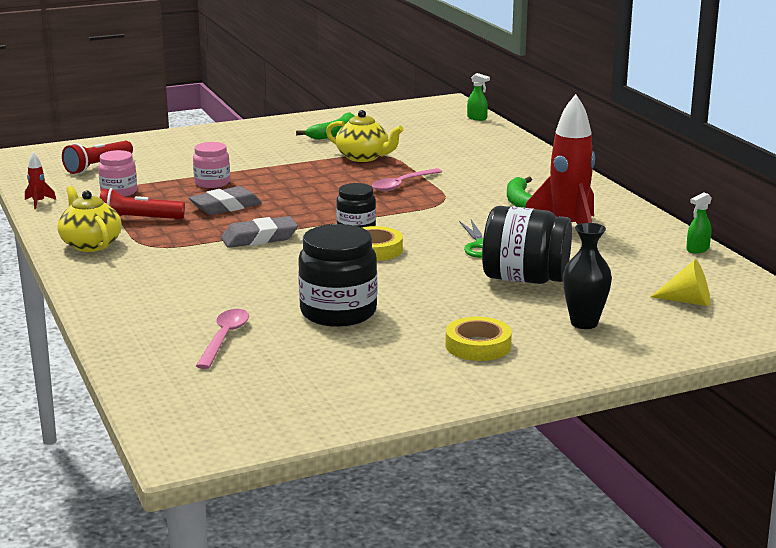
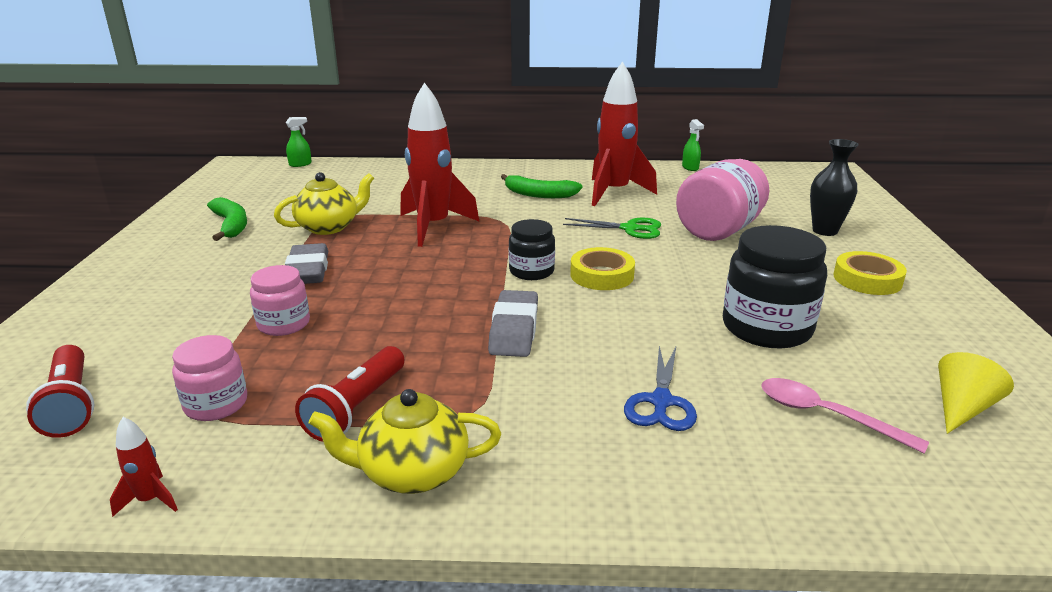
camera: 65 degrees left, 5 degrees up
(203, 290) = (661, 401): none -> blue scissors
(225, 207) = (383, 331): grey eraser -> grey eraser (308, 271)
(402, 184) = (433, 227): pink spoon -> red rocket
(525, 279) = (719, 230): black jar -> pink jar
(688, 301) = (790, 191): yellow cone -> yellow cone (961, 408)

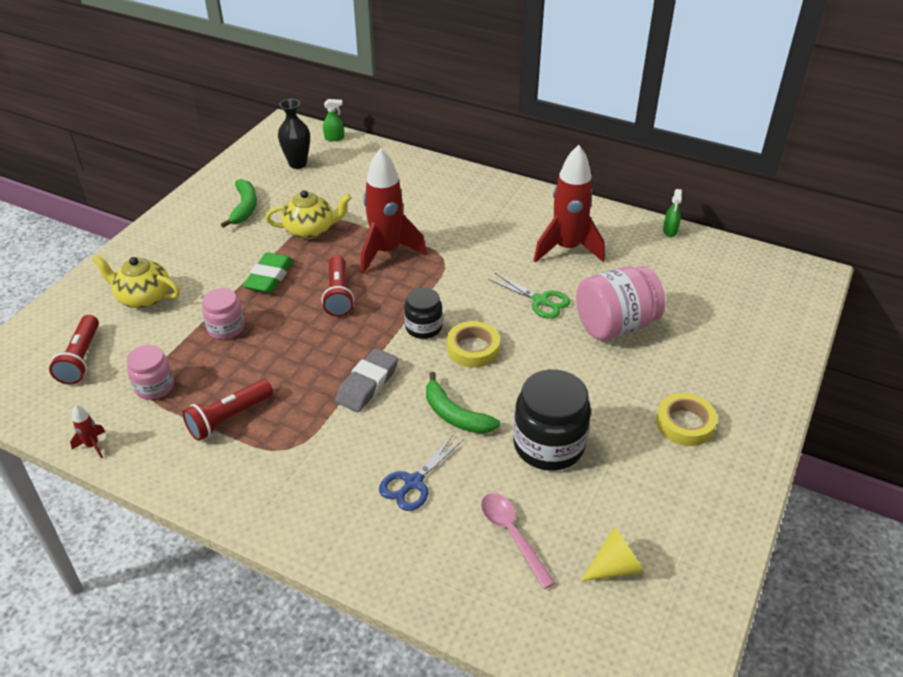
camera: 25 degrees right, 15 degrees up
(308, 271) = (269, 277): grey eraser -> green eraser
(407, 267) = (338, 295): none -> red flashlight
(411, 472) = (229, 479): yellow teapot -> yellow teapot (143, 297)
(538, 194) = (499, 233): green banana -> green banana (455, 415)
(825, 231) = (711, 355): black vase -> black vase (298, 164)

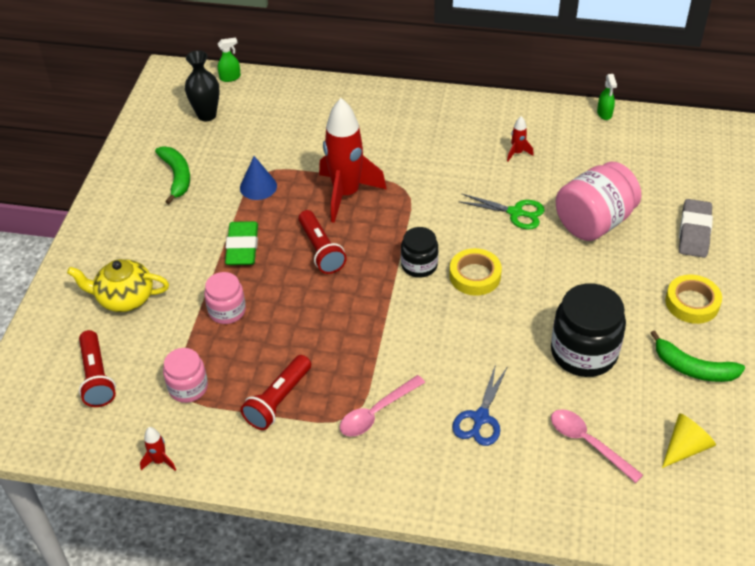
camera: 15 degrees left, 5 degrees up
(311, 230) = (258, 186): yellow teapot -> blue cone
(314, 452) = (376, 412): none -> pink spoon
(367, 384) = (393, 335): grey eraser -> grey eraser (694, 232)
(455, 415) = (488, 344): green banana -> green banana (693, 368)
(567, 249) = (517, 153): red rocket -> red rocket, size x0.41

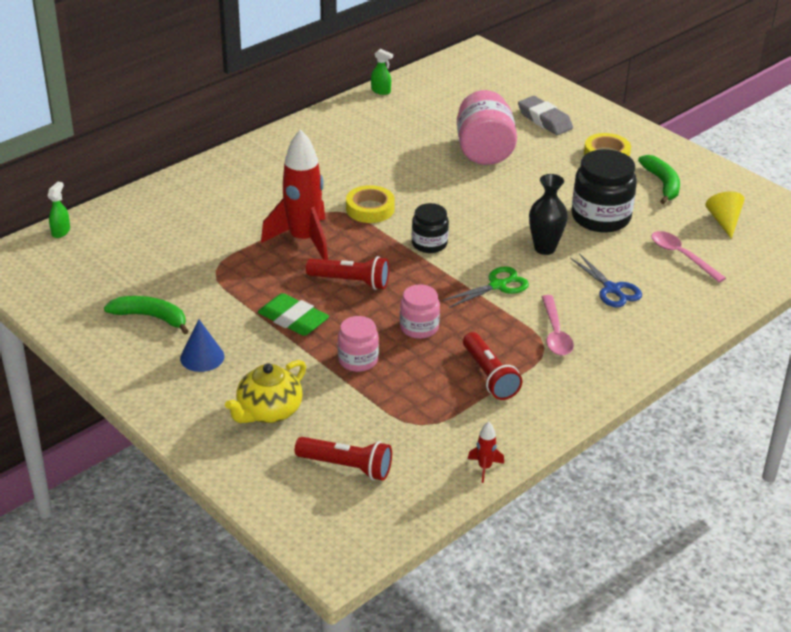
camera: 55 degrees left, 10 degrees down
(188, 387) = (420, 418): pink jar -> pink jar (419, 327)
(207, 115) = (92, 266): black vase -> black vase (544, 248)
(258, 186) = (230, 279): blue cone -> blue cone (202, 357)
(475, 276) = (472, 225): yellow tape -> yellow tape (370, 209)
(515, 213) = (431, 177): green scissors -> green scissors (497, 285)
(517, 153) = (369, 145): red rocket -> none
(588, 443) = (681, 256): pink spoon -> pink spoon turned 60 degrees clockwise
(693, 368) = (662, 184): green banana -> green banana turned 75 degrees counterclockwise

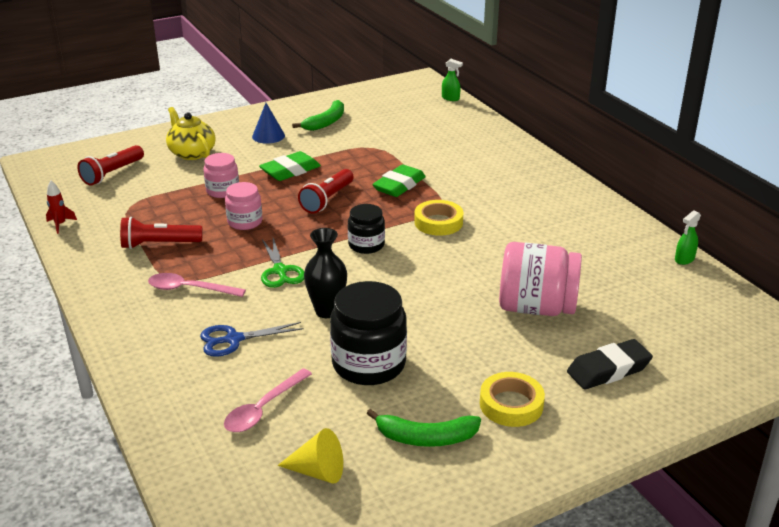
camera: 105 degrees right, 5 degrees down
(303, 240) = (399, 186): red rocket -> green eraser
(544, 120) = (608, 370): grey eraser -> black eraser
(681, 256) = (263, 408): pink spoon -> pink spoon turned 150 degrees clockwise

